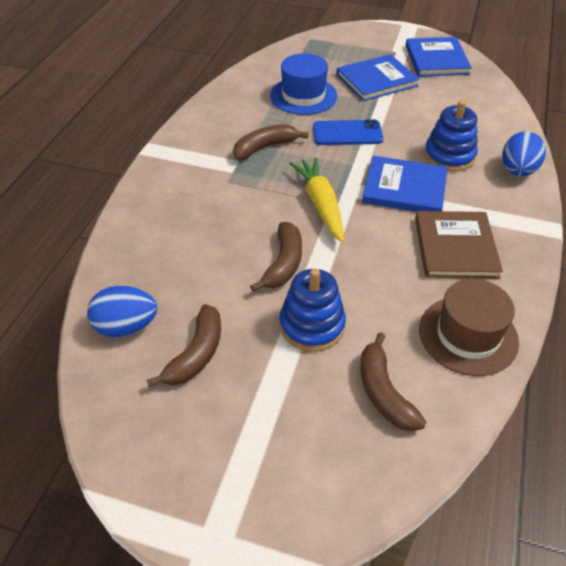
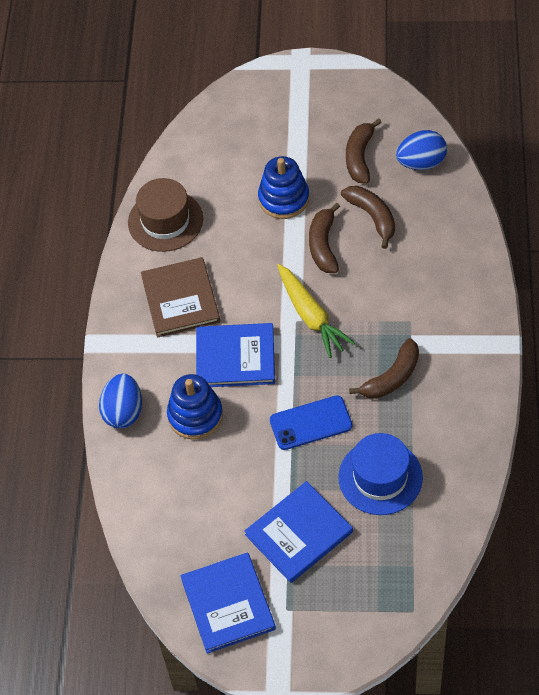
camera: 170 degrees right, 10 degrees up
(384, 392) = (221, 165): brown banana -> brown banana (372, 217)

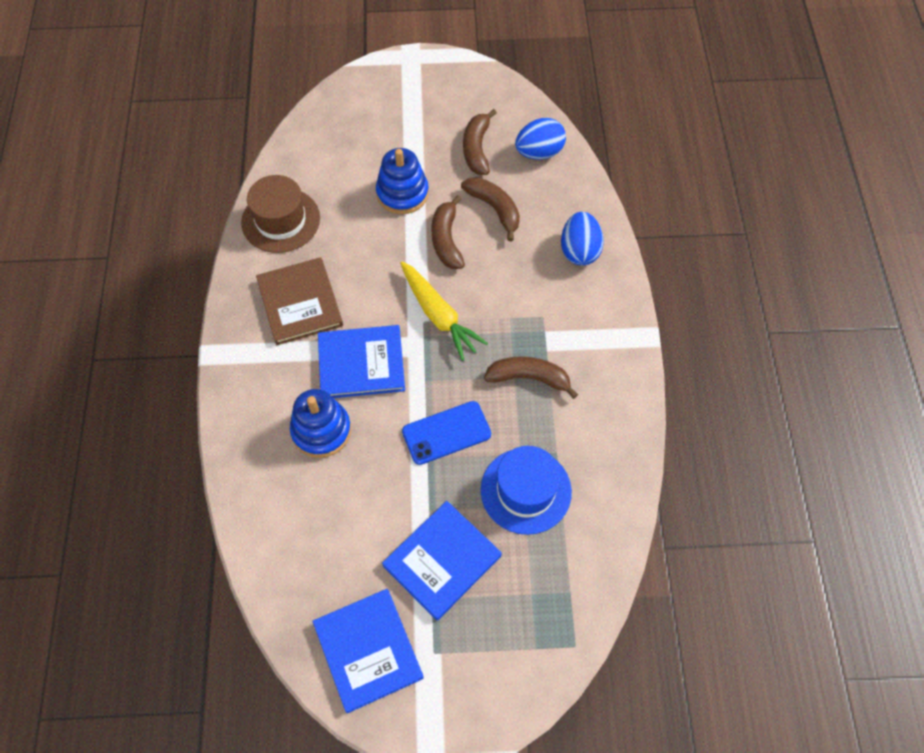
camera: 10 degrees left, 5 degrees up
(123, 412) = (242, 430): blue egg -> blue egg (579, 251)
(392, 377) = (529, 378): brown banana -> brown banana turned 120 degrees counterclockwise

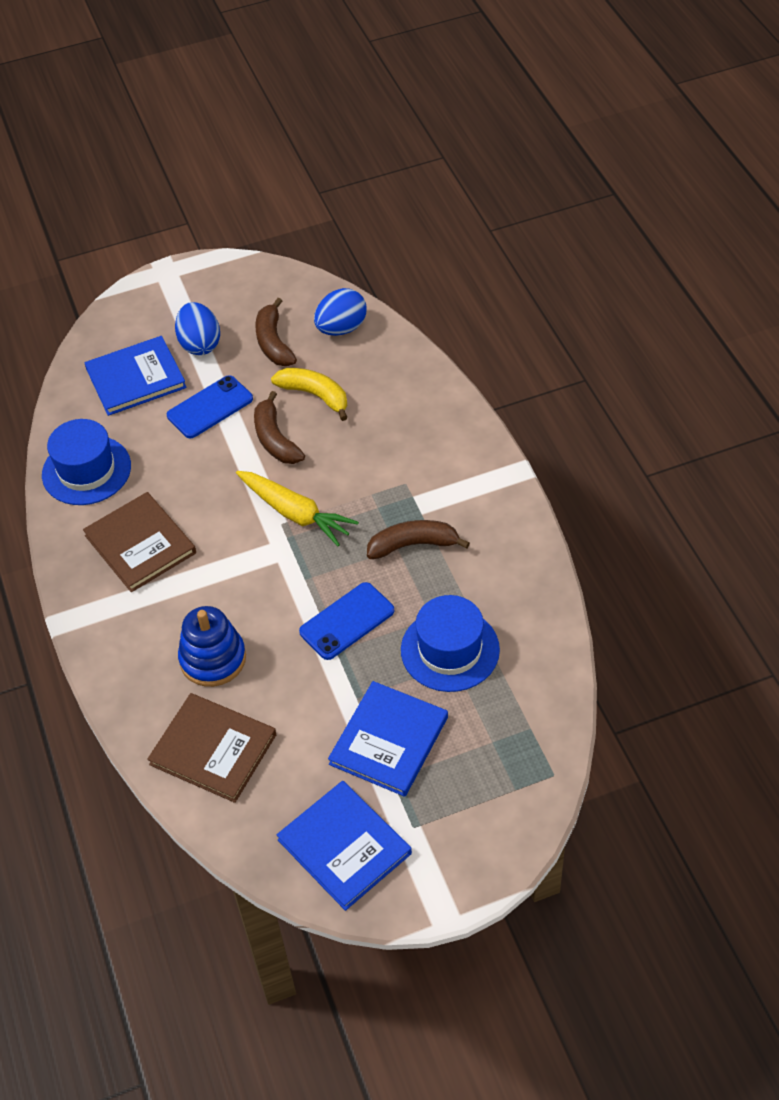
camera: 15 degrees left, 10 degrees down
(281, 220) = (86, 470): brown hat -> blue hat
(291, 516) = (213, 749): none -> brown book
(361, 363) = (230, 583): blue book -> blue book (136, 378)
(402, 193) = (210, 407): blue stacking toy -> blue phone
(494, 209) = (315, 395): brown banana -> yellow banana
(579, 251) = (419, 410): blue egg -> blue egg (200, 344)

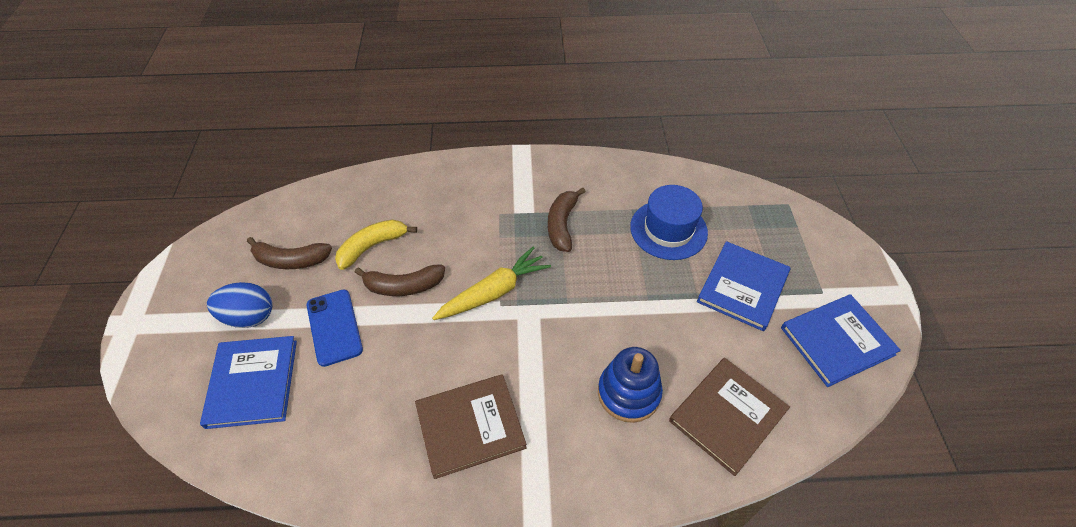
camera: 75 degrees left, 0 degrees up
(86, 470) = (346, 458): blue hat -> none
(341, 328) = (310, 211): blue egg -> none
(347, 621) = (621, 285): blue phone -> none
(389, 741) = (743, 287): blue book -> blue book turned 75 degrees clockwise

